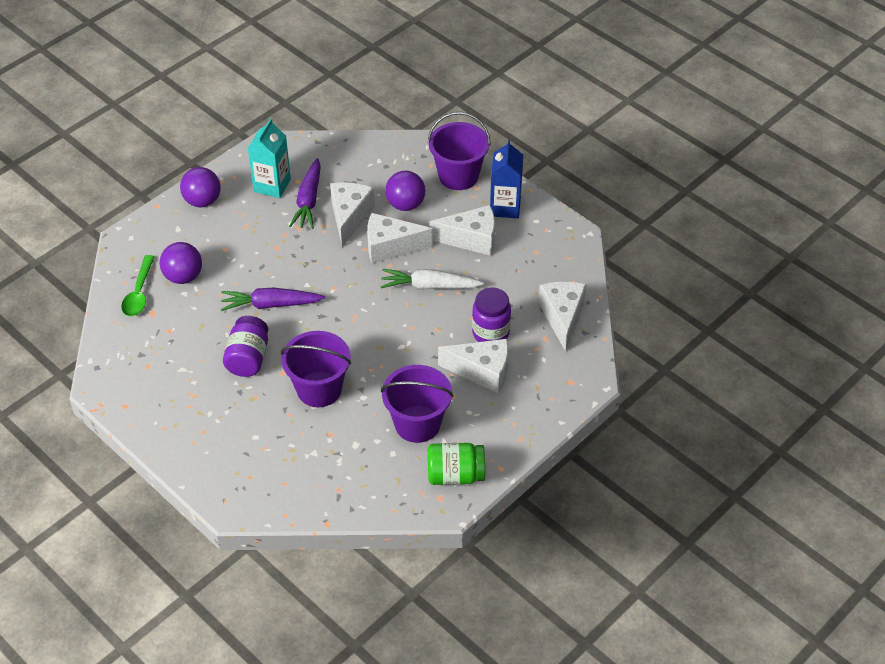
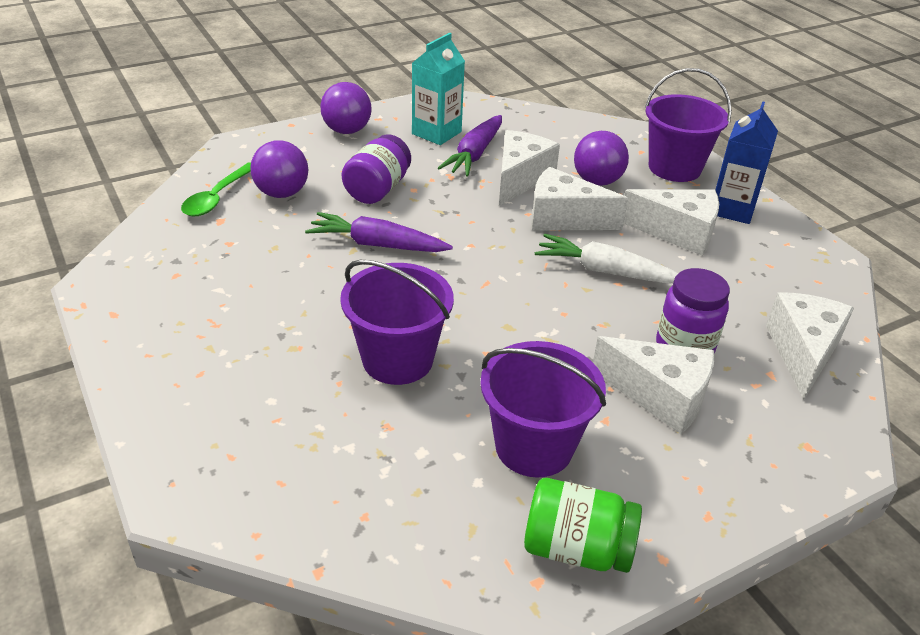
camera: 15 degrees right, 10 degrees down
(248, 358) = (315, 297): purple jar -> purple jar (377, 189)

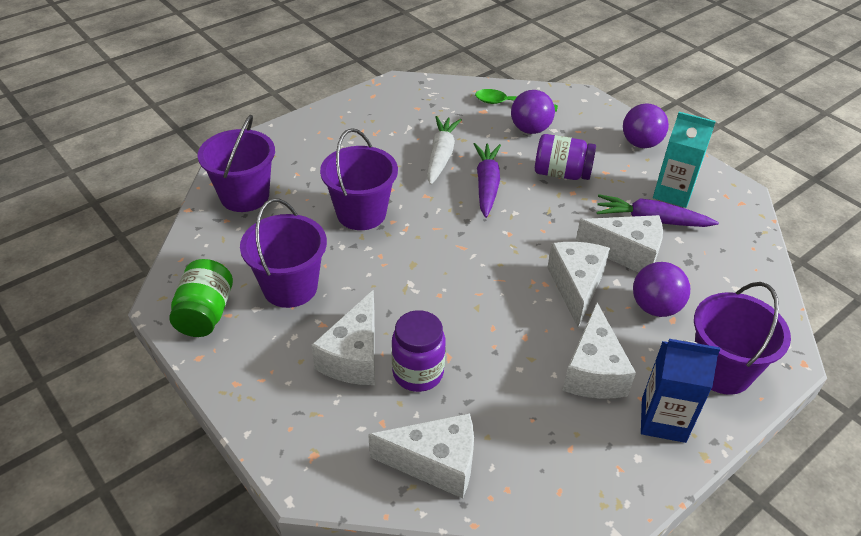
camera: 80 degrees right, 5 degrees up
(310, 488) = (245, 196): none -> purple bucket
(605, 271) = (506, 318): white carrot -> white carrot (441, 156)

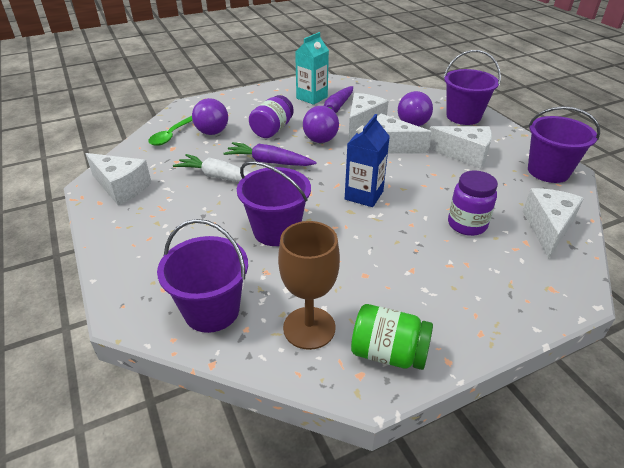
camera: 75 degrees left, 5 degrees down
(231, 258) = (309, 328): none -> brown goblet
(290, 287) = (362, 286): purple bucket -> purple bucket (548, 171)
(354, 356) = (449, 255): white cheese -> white cheese (121, 187)
(640, 143) = (256, 97): purple ball -> purple ball (320, 140)
(663, 420) = (501, 141): blue carton -> blue carton (364, 195)

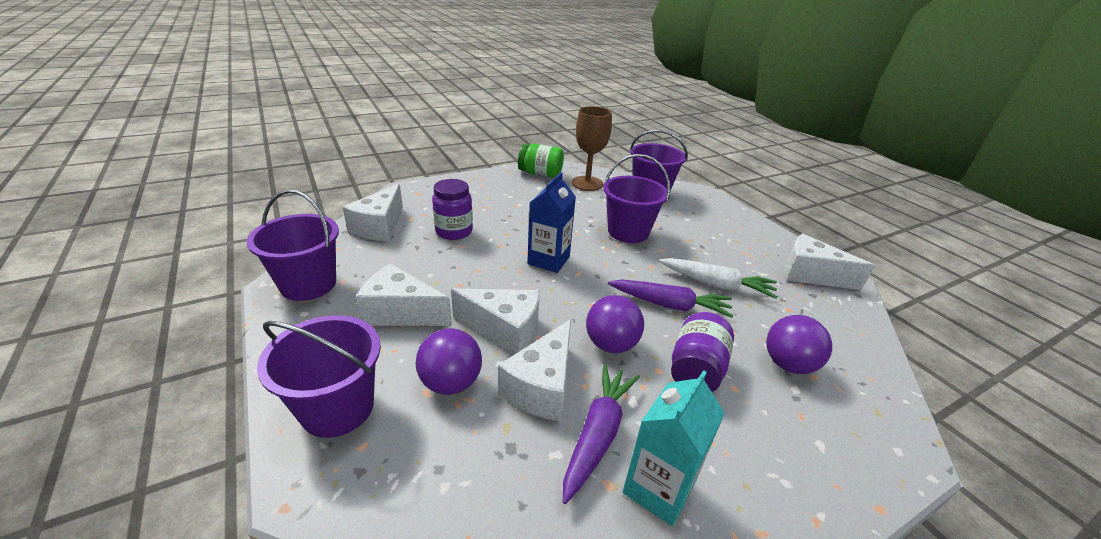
camera: 175 degrees right, 5 degrees down
(172, 135) = (844, 358): green spoon -> none

